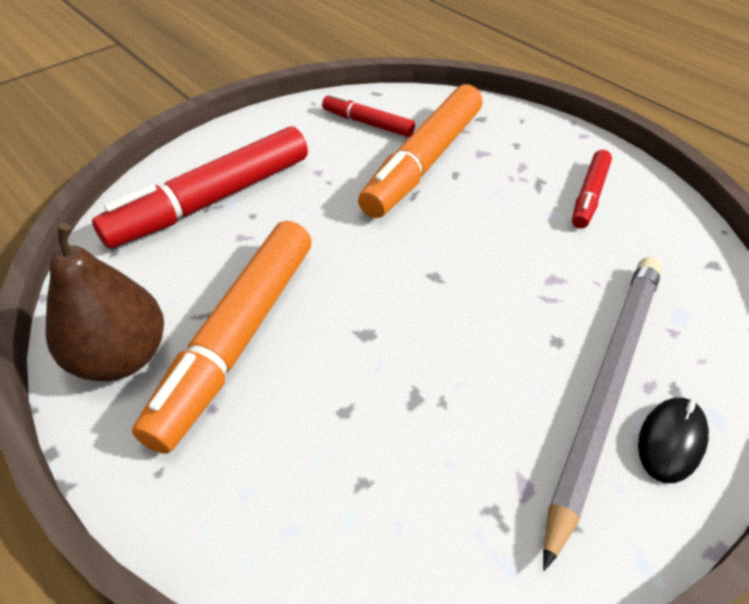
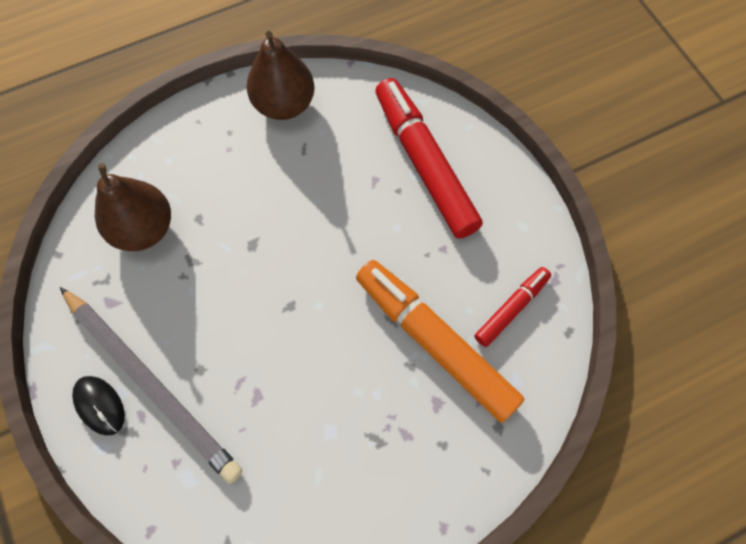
camera: 105 degrees right, 20 degrees up
(238, 338) = (276, 168): orange marker -> none
(385, 484) = (144, 229): none -> brown pear
(589, 195) = (346, 480): red marker -> none

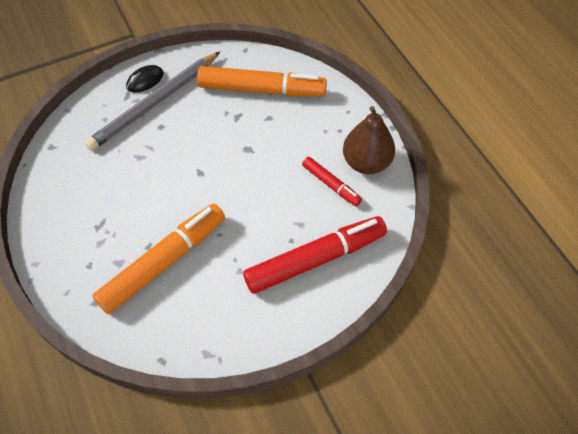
camera: 90 degrees right, 10 degrees down
(144, 229) = (261, 89): brown pear -> orange marker
(511, 309) = (185, 318): red marker -> red marker (331, 184)

